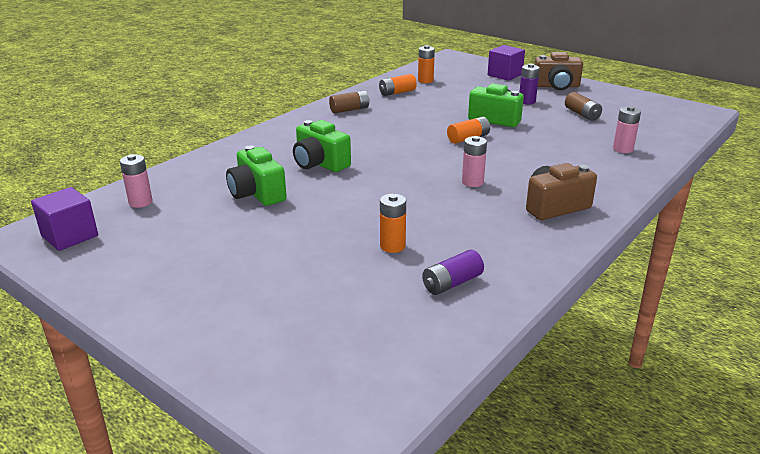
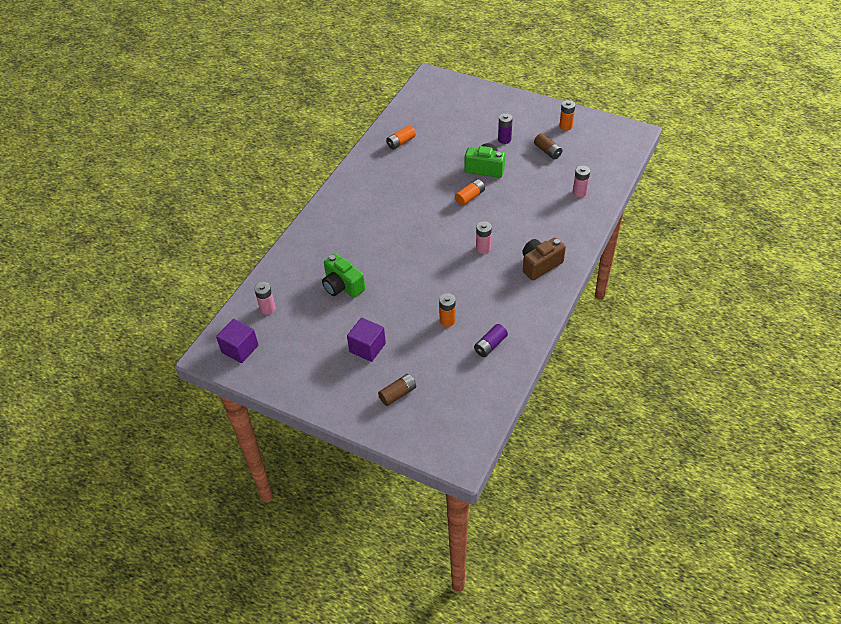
camera: 10 degrees left, 20 degrees up
(320, 164) = (373, 246): green camera -> none
(349, 110) = (371, 173): brown battery -> brown battery (398, 394)
(425, 80) = (418, 120): orange battery -> orange battery (566, 126)
(505, 75) = (481, 101): purple cube -> purple cube (367, 347)
(556, 86) = (524, 113): brown camera -> none

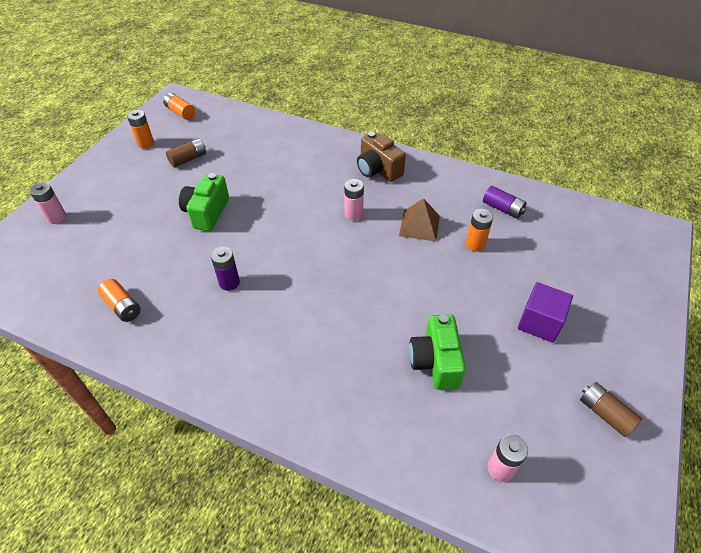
camera: 95 degrees left, 0 degrees up
(240, 349) = (595, 502): purple cube -> none
(342, 286) = (435, 362): green camera -> green camera turned 135 degrees clockwise
(398, 394) = (600, 287): brown battery -> brown battery (605, 414)
(470, 197) = (260, 226): orange battery -> orange battery (180, 112)
(470, 287) = (419, 225): none -> brown pyramid
(504, 139) = (153, 194): purple battery -> purple battery (229, 283)
(579, 192) = (264, 138): pink battery -> pink battery (57, 217)

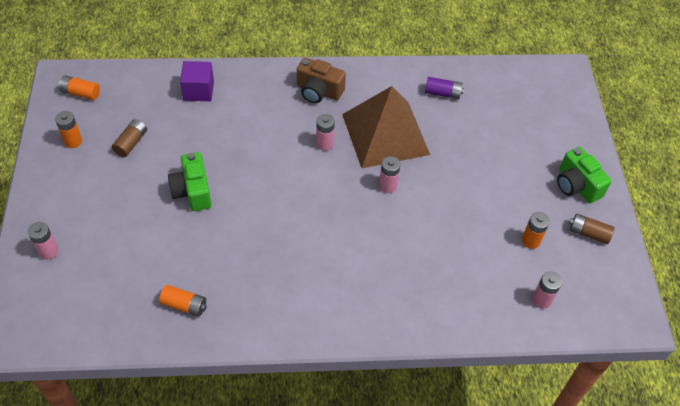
camera: 30 degrees left, 5 degrees up
(229, 283) = (261, 247): purple battery -> none
(391, 273) = (387, 186): none -> pink battery
(419, 225) = (385, 134): brown pyramid -> brown pyramid, size x2.10
(435, 362) = (460, 244): green camera -> green camera (576, 185)
(475, 244) = (438, 135): orange battery -> orange battery (530, 241)
(539, 322) = (517, 183): purple cube -> purple cube (198, 91)

